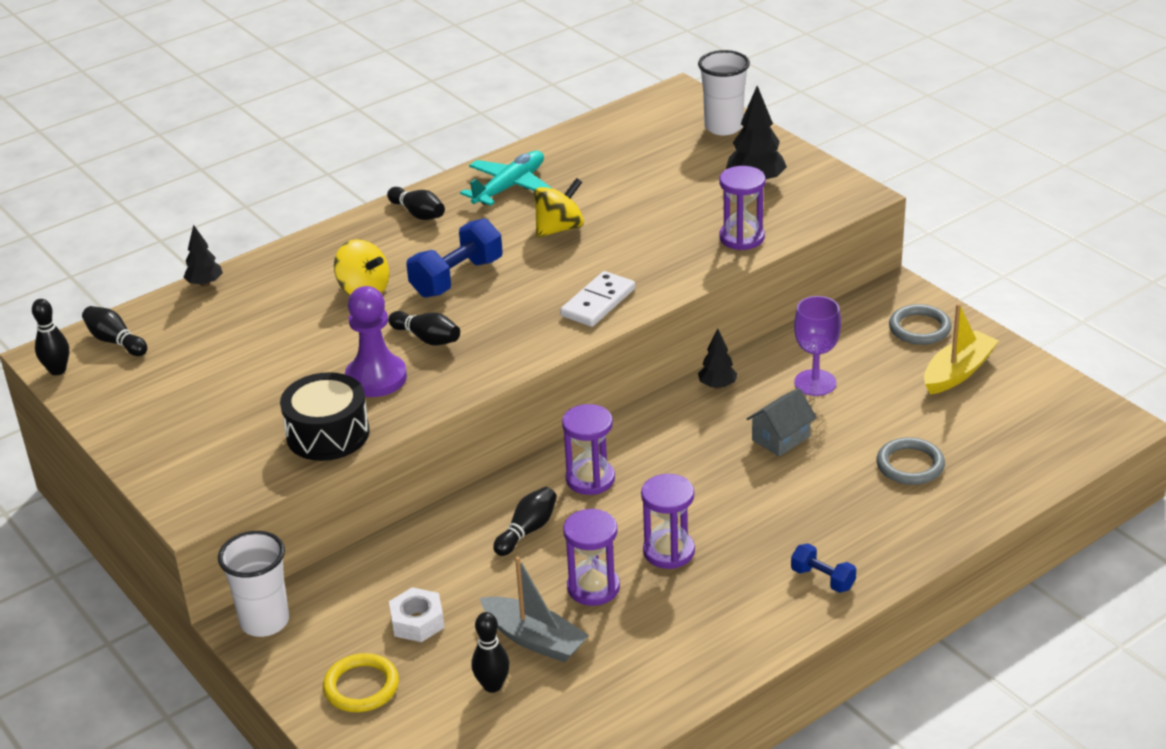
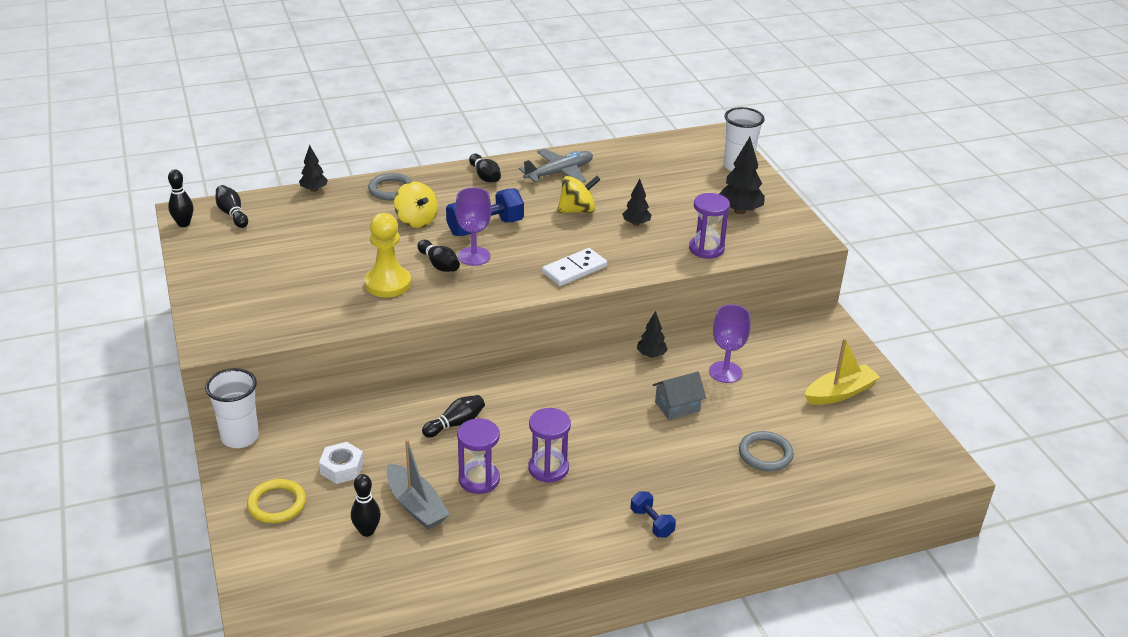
camera: 15 degrees right, 0 degrees up
(328, 434) = (331, 314): black drum -> none
(376, 378) = (388, 283): purple pawn -> yellow pawn
(464, 317) = (474, 256): none -> purple goblet
(509, 187) = (559, 173): turquoise plane -> grey plane
(590, 479) = (521, 399): purple hourglass -> none
(640, 227) = (636, 223): none -> black tree
(919, 328) = (827, 352): grey ring -> grey ring (391, 189)

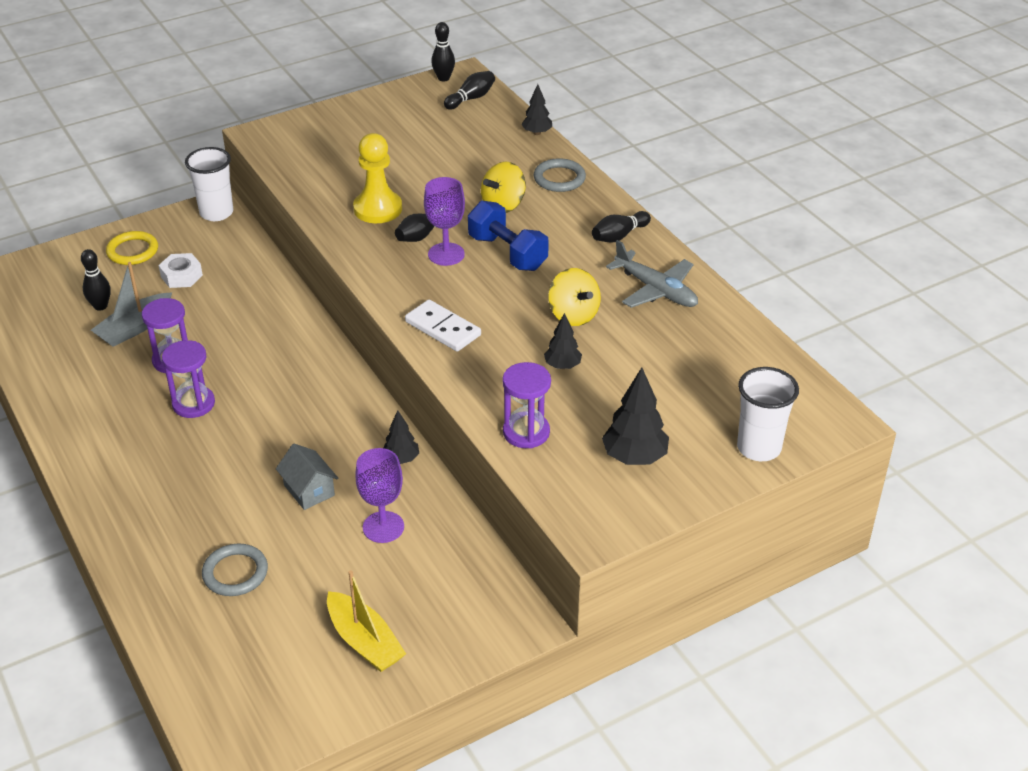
camera: 80 degrees right, 5 degrees up
(456, 424) = (253, 332): black bowling pin -> none
(651, 523) = (117, 488): blue dumbbell -> none

